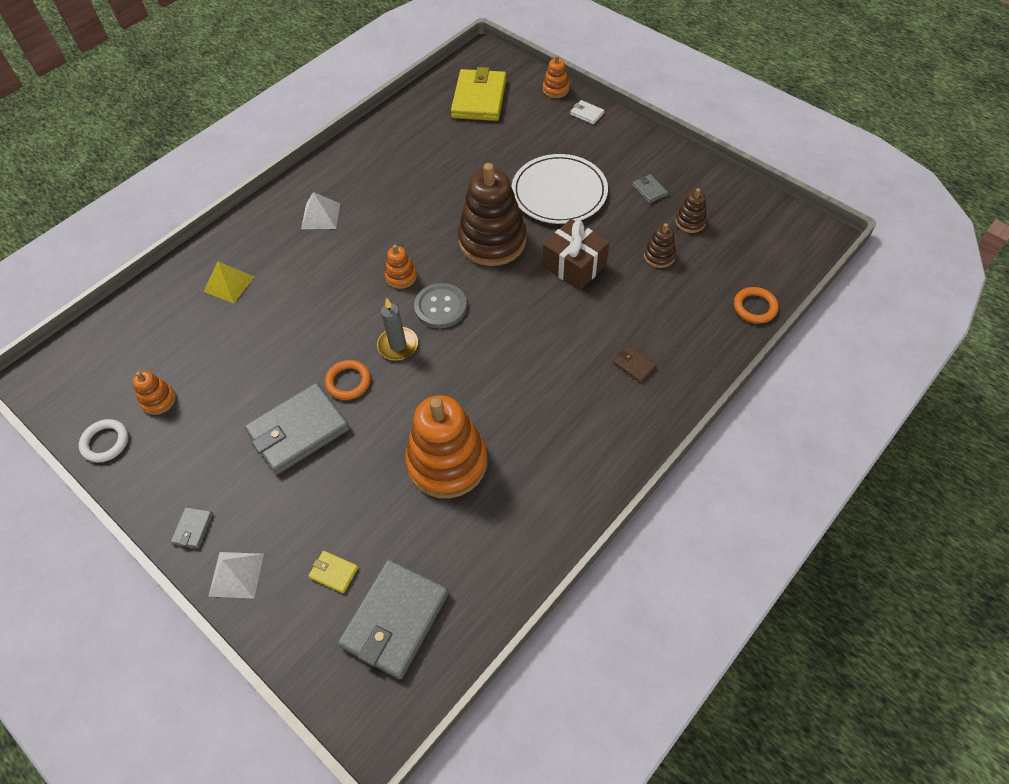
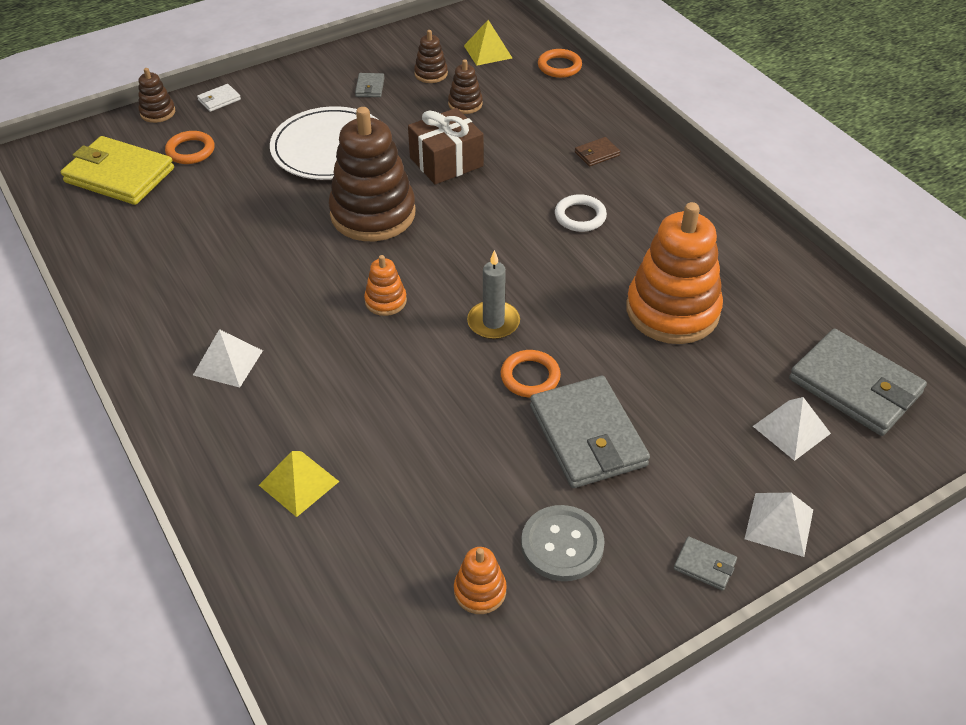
camera: 75 degrees left, 10 degrees down
(105, 442) = (532, 667): white ring -> white ring (580, 216)
(334, 572) = (791, 429): yellow wallet -> white pyramid
(440, 307) = (452, 275): grey button -> grey button (562, 545)
(520, 121) = (190, 151): none -> orange ring
(555, 89) = (158, 112): orange stacking toy -> brown stacking toy
(649, 190) = (370, 87): grey wallet -> grey wallet turned 75 degrees counterclockwise
(747, 250) = (487, 52): none -> yellow pyramid

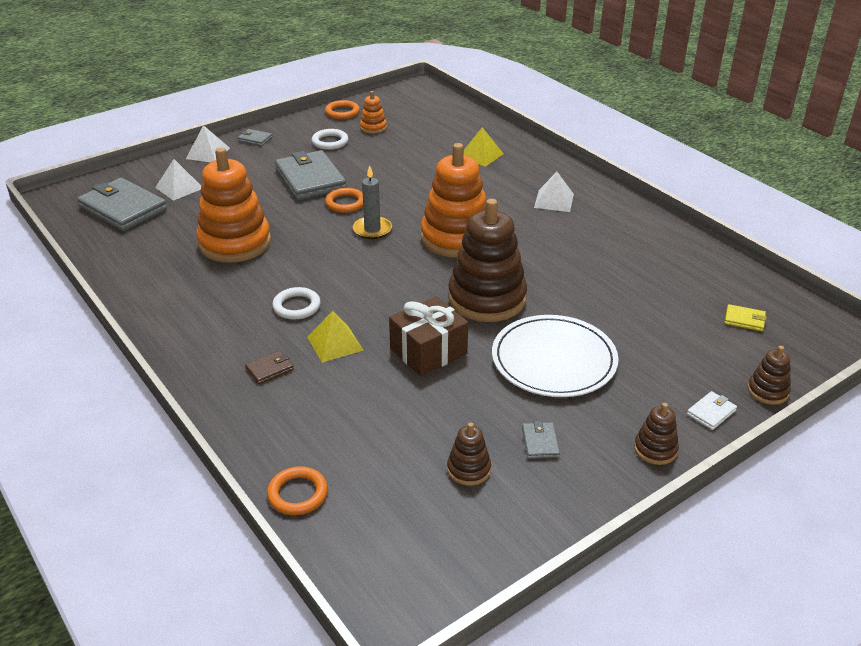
camera: 175 degrees right, 10 degrees down
(119, 175) = (744, 320): yellow wallet -> yellow wallet, size x0.43
(190, 151) = (696, 348): orange ring -> orange ring (342, 112)
(385, 301) = (456, 238): orange stacking toy -> orange stacking toy, size x2.21
(465, 104) = (418, 424): brown stacking toy -> brown stacking toy (655, 449)
(487, 52) = (397, 516): yellow pyramid -> yellow pyramid (335, 343)
(562, 545) = (330, 142): grey button -> white ring

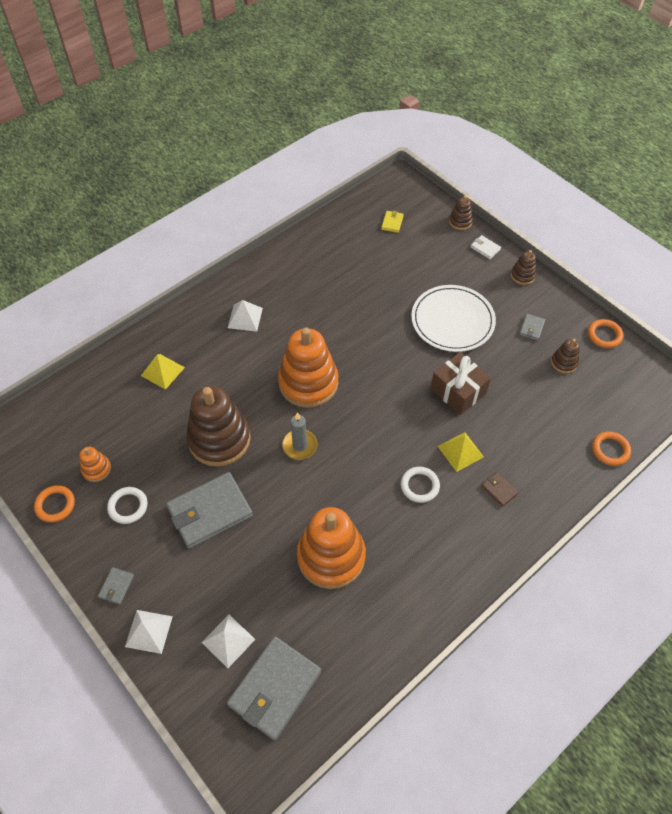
camera: 95 degrees left, 20 degrees up
(345, 203) = (255, 473): orange ring -> orange ring (604, 335)
(487, 299) = (390, 359): brown stacking toy -> brown stacking toy (219, 439)
(540, 442) = (531, 328): grey wallet -> grey wallet turned 60 degrees counterclockwise

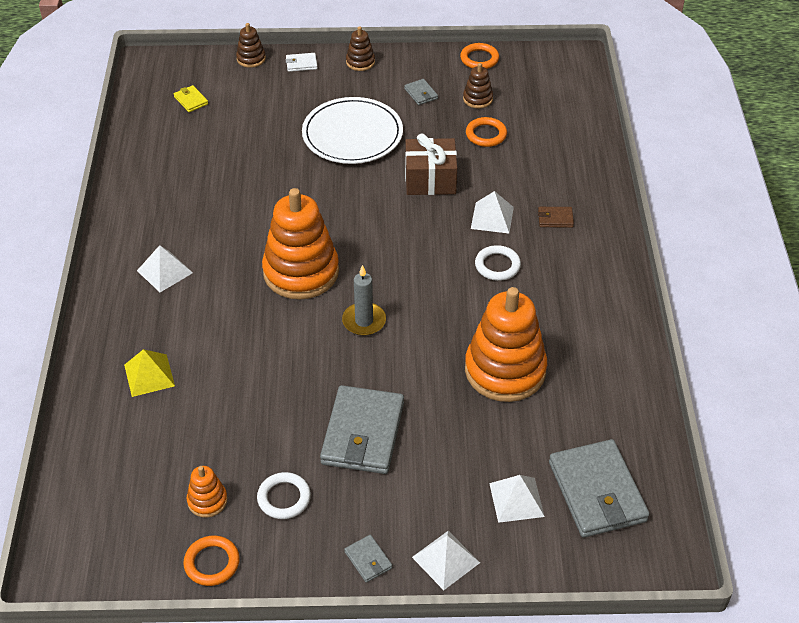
camera: 50 degrees left, 10 degrees down
(219, 439) = (287, 377): brown stacking toy -> none
(460, 451) = (492, 217): yellow pyramid -> white pyramid
(610, 450) = (589, 130): orange ring -> orange ring (486, 134)

